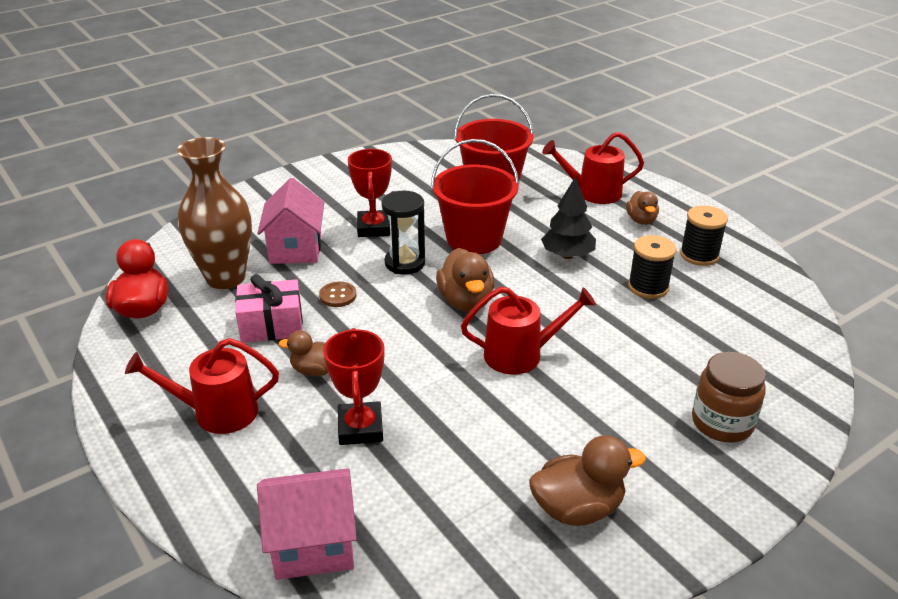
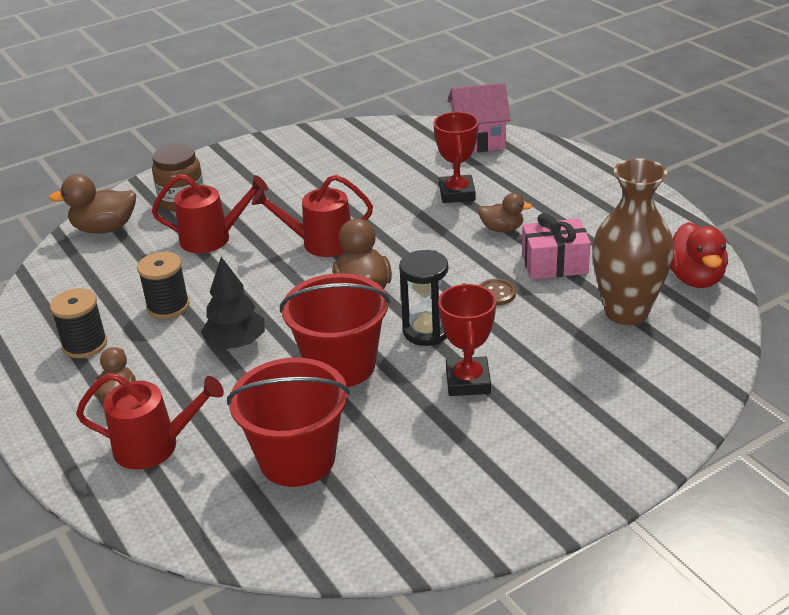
camera: 175 degrees left, 0 degrees up
(217, 412) = (572, 200): red watering can -> red watering can (212, 238)
(295, 249) = (560, 349): pink house -> none
(577, 508) = (310, 158): brown duck -> brown duck (104, 228)

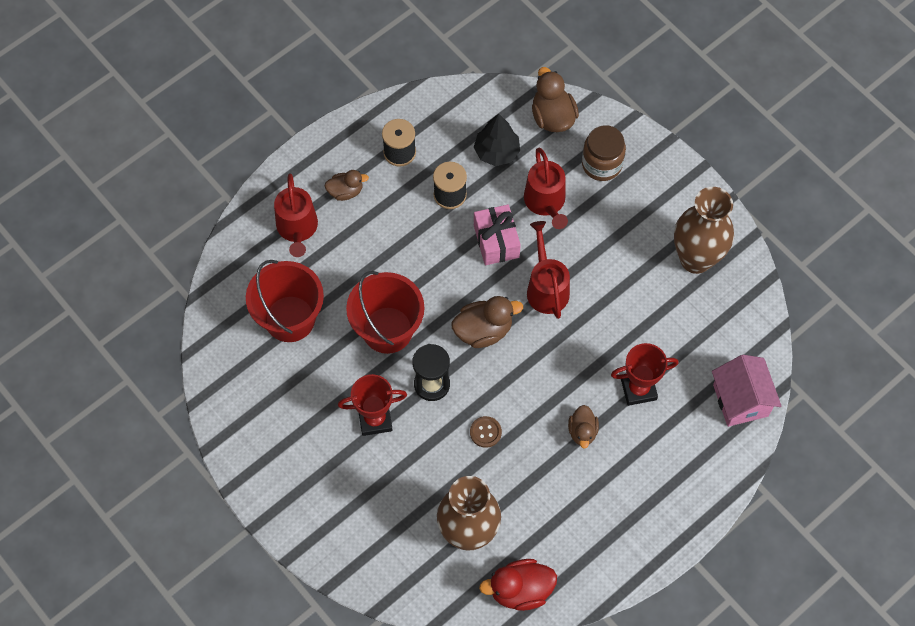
camera: 80 degrees right, 30 degrees up
(236, 343) = (408, 253): black tree -> black tree (496, 152)
(318, 155) = (695, 259): none -> brown vase
(554, 264) = (531, 476): pink gift -> pink gift (496, 241)

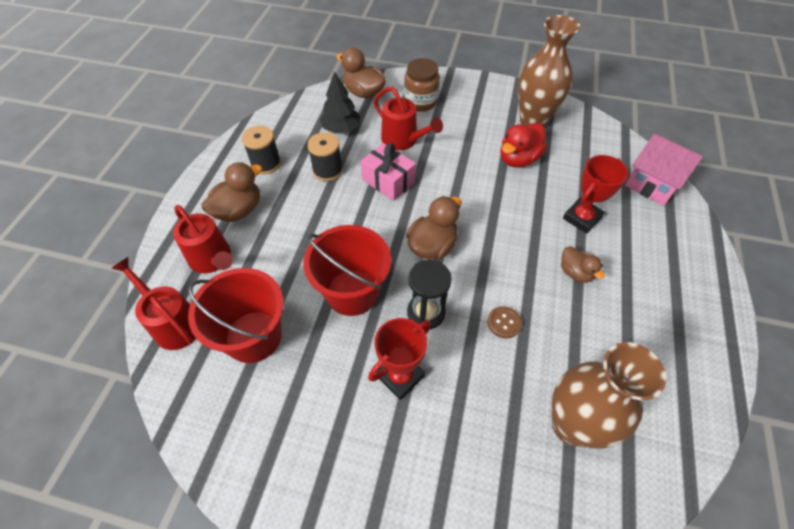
camera: 35 degrees left, 10 degrees down
(346, 191) = (239, 210): brown duck -> brown duck, size x1.58
(520, 590) = (665, 447): red duck -> red duck (518, 159)
(546, 288) = (452, 190): red watering can -> red watering can (174, 323)

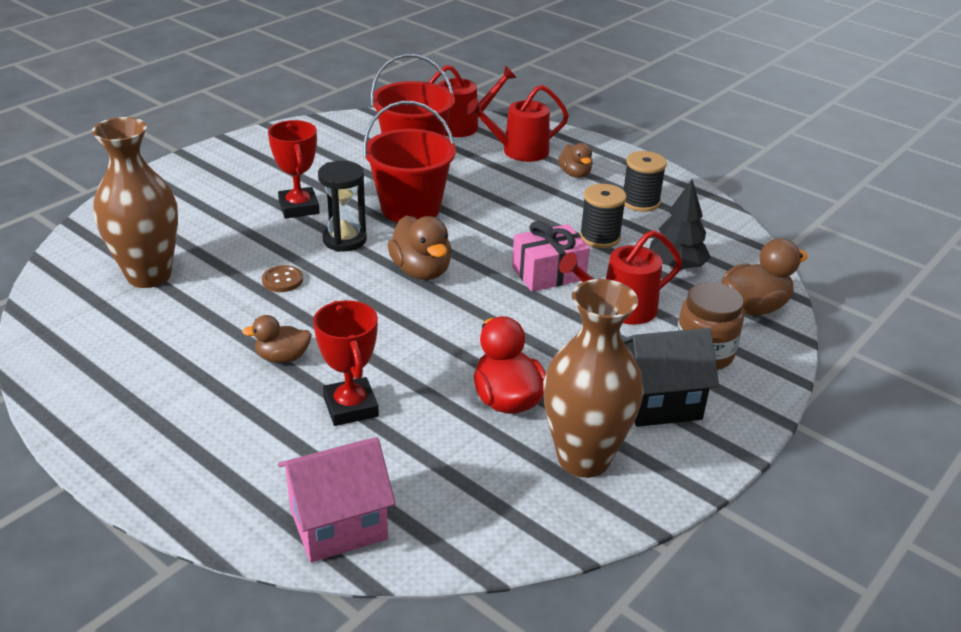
camera: 115 degrees right, 20 degrees down
(239, 210) = (575, 174): brown duck -> brown duck, size x0.63
(472, 108) = (659, 402): none -> black house

